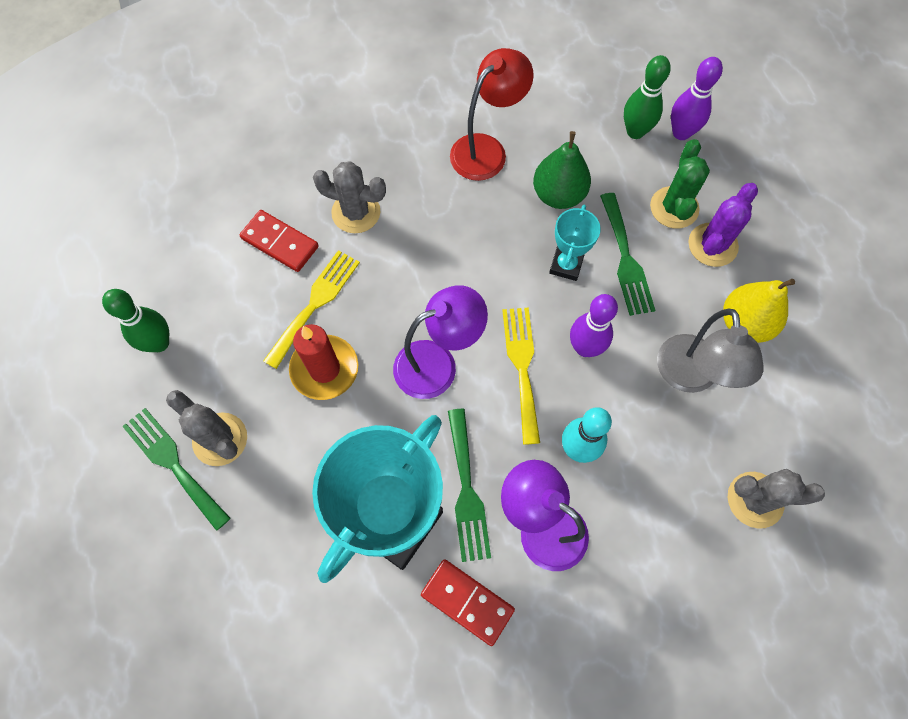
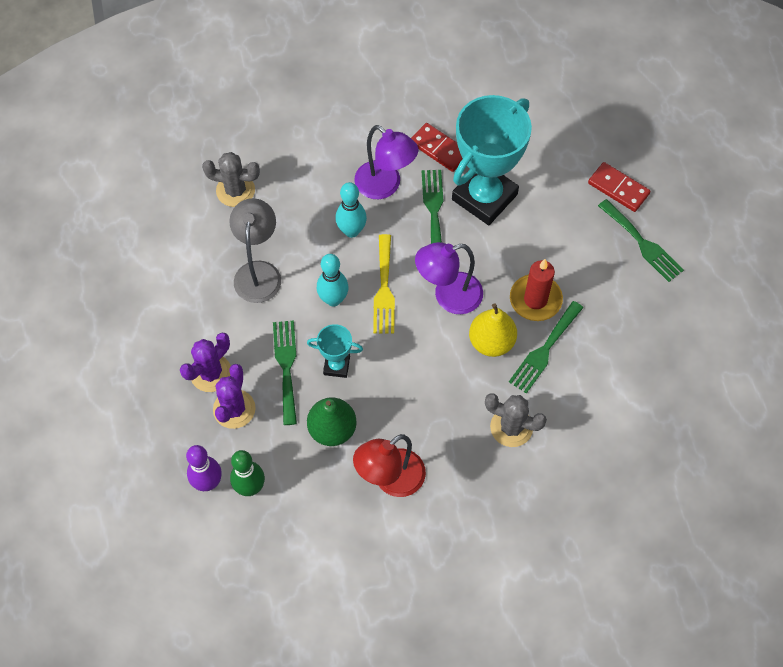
camera: 175 degrees left, 5 degrees down
(159, 343) = (666, 329): green bowling pin -> none
(220, 439) = (610, 257): grey cactus -> none
(280, 242) = (576, 405): red domino -> red domino (618, 188)
(315, 304) = (544, 350): yellow fork -> green fork
(566, 265) = (336, 366): turquoise trophy -> turquoise trophy turned 75 degrees clockwise
(585, 348) = (333, 299): purple bowling pin -> turquoise bowling pin
(674, 208) = (234, 409): green cactus -> purple cactus
(744, 323) = (204, 308): yellow pear -> yellow pear (491, 342)

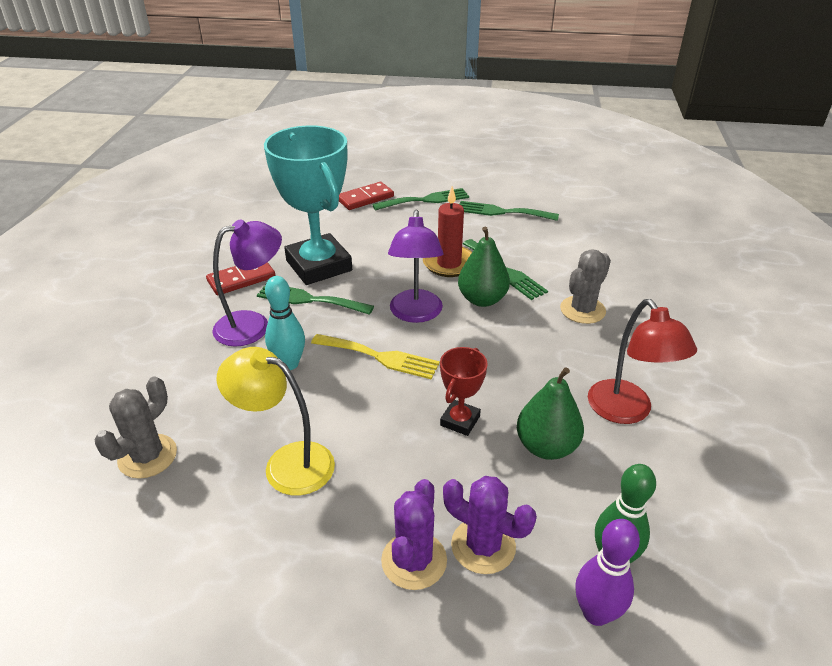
camera: 70 degrees left, 25 degrees down
(211, 373) = (414, 560): purple cactus -> purple cactus turned 45 degrees clockwise
(258, 272) = (286, 463): grey lamp -> yellow lamp
(286, 367) = (441, 470): green fork -> green fork (502, 212)
(333, 299) = (369, 401): turquoise bowling pin -> none
(336, 366) = (460, 421): turquoise trophy -> red trophy
(491, 342) = (482, 299): yellow pear -> green pear

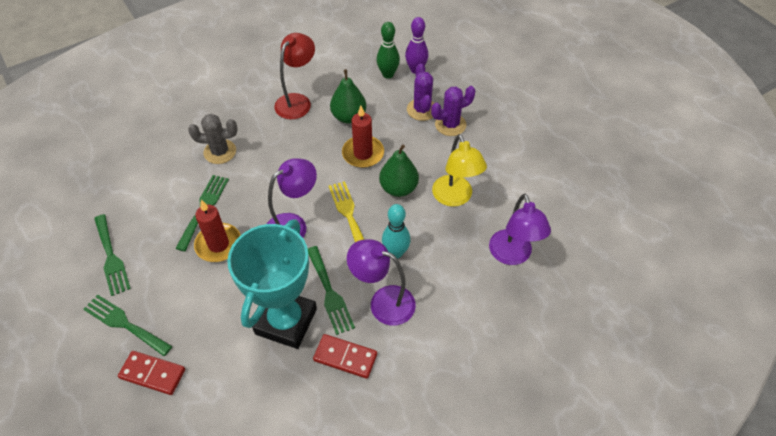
camera: 130 degrees left, 15 degrees up
(147, 456) = (512, 255): grey cactus -> purple lamp
(460, 421) = (363, 153): red trophy -> red candle
(482, 299) = (248, 202): green pear -> green pear (398, 188)

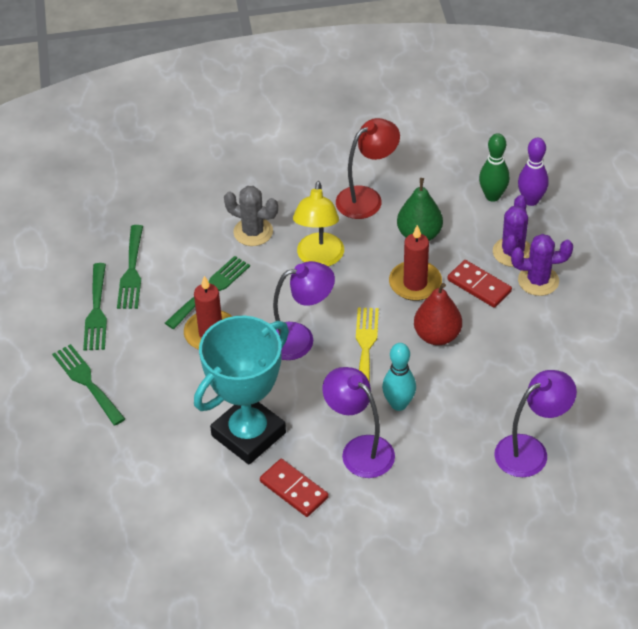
camera: 25 degrees right, 5 degrees down
(153, 373) = (97, 438): red domino -> red domino (479, 285)
(330, 293) = (307, 421): green fork -> green fork (131, 271)
(398, 188) = (437, 335): green pear -> red pear
(455, 198) = (498, 367): yellow lamp -> yellow lamp (319, 258)
(512, 255) = (530, 451): purple lamp -> purple lamp turned 135 degrees counterclockwise

